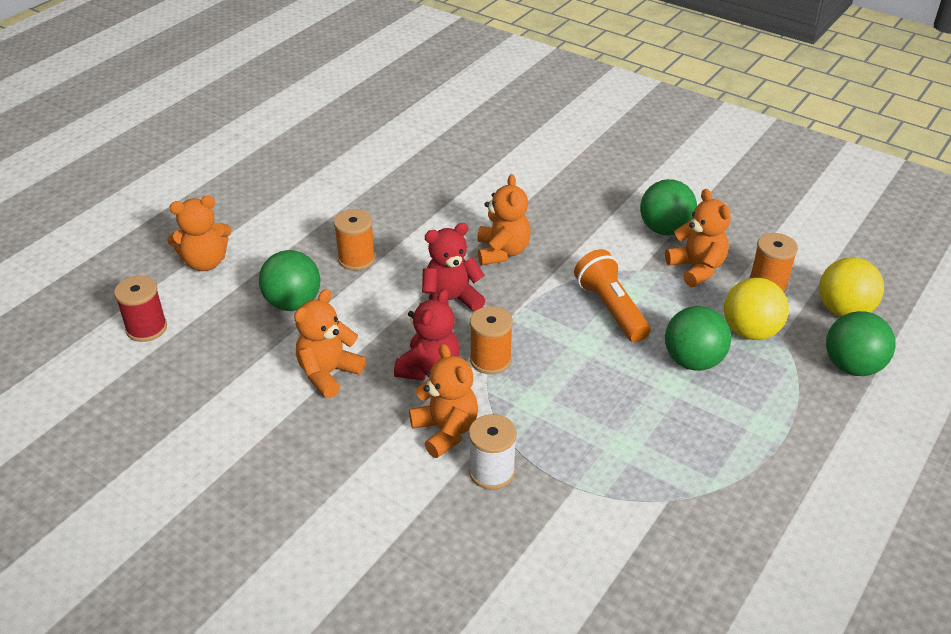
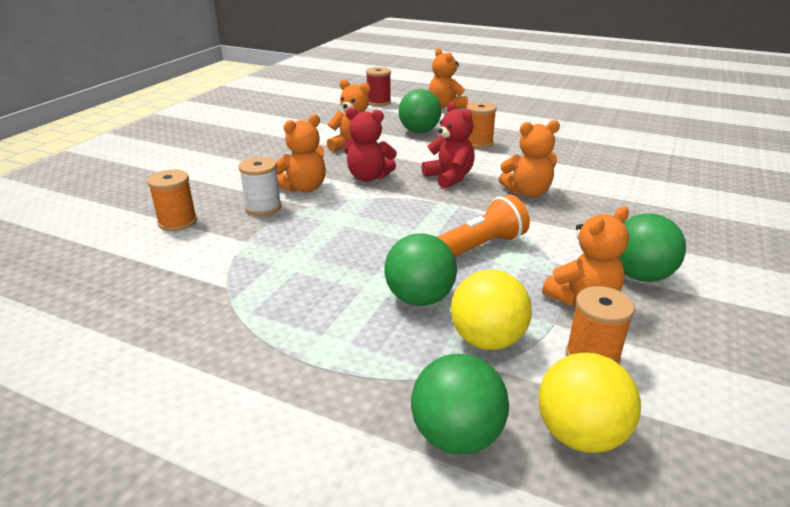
camera: 80 degrees right, 10 degrees down
(490, 360) = (385, 198): orange spool -> orange spool (177, 222)

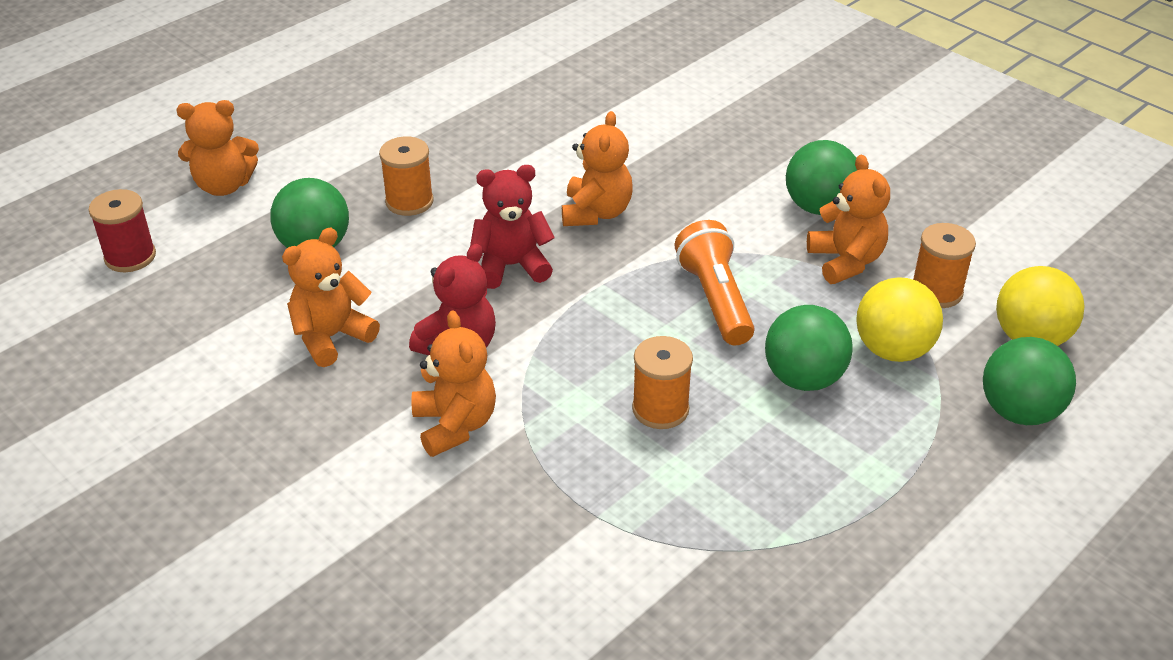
camera: 70 degrees left, 10 degrees up
(177, 222) = (494, 595): orange spool -> orange spool (660, 409)
(263, 207) = (497, 483): white spool -> none

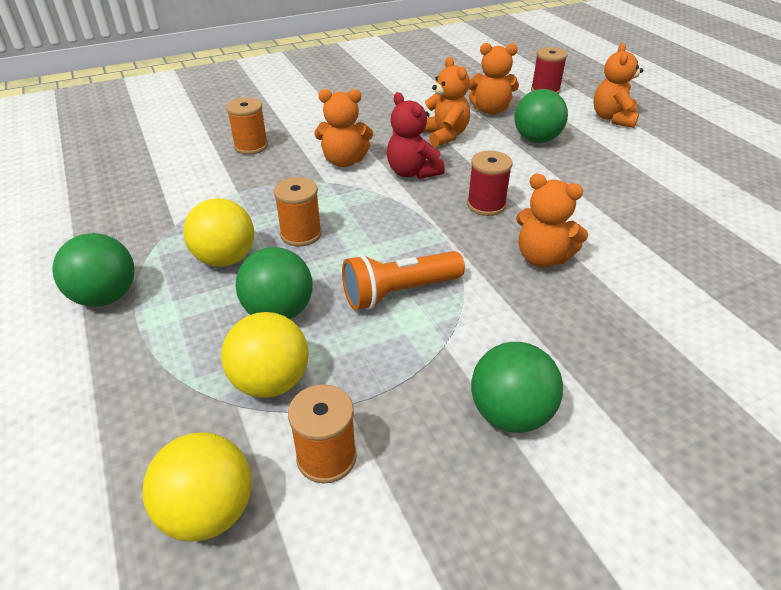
camera: 110 degrees right, 0 degrees up
(409, 202) = (579, 177): orange spool -> orange spool (251, 146)
(511, 266) = (486, 205): red teddy bear -> red spool
(715, 299) = (399, 292): orange flashlight -> orange flashlight turned 150 degrees clockwise
(749, 461) = (225, 259): none -> yellow ball
(846, 261) = (410, 399): orange teddy bear -> orange teddy bear (490, 110)
(1019, 411) = (134, 440): green ball -> green ball (106, 296)

